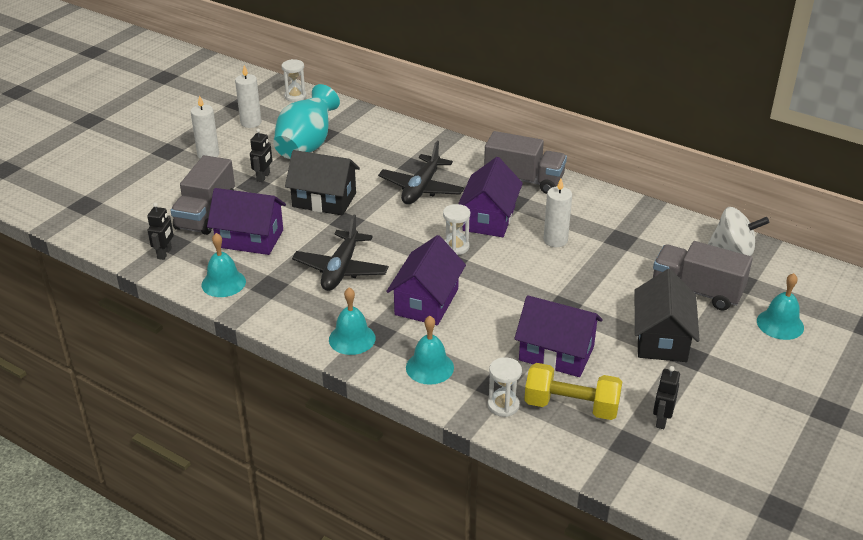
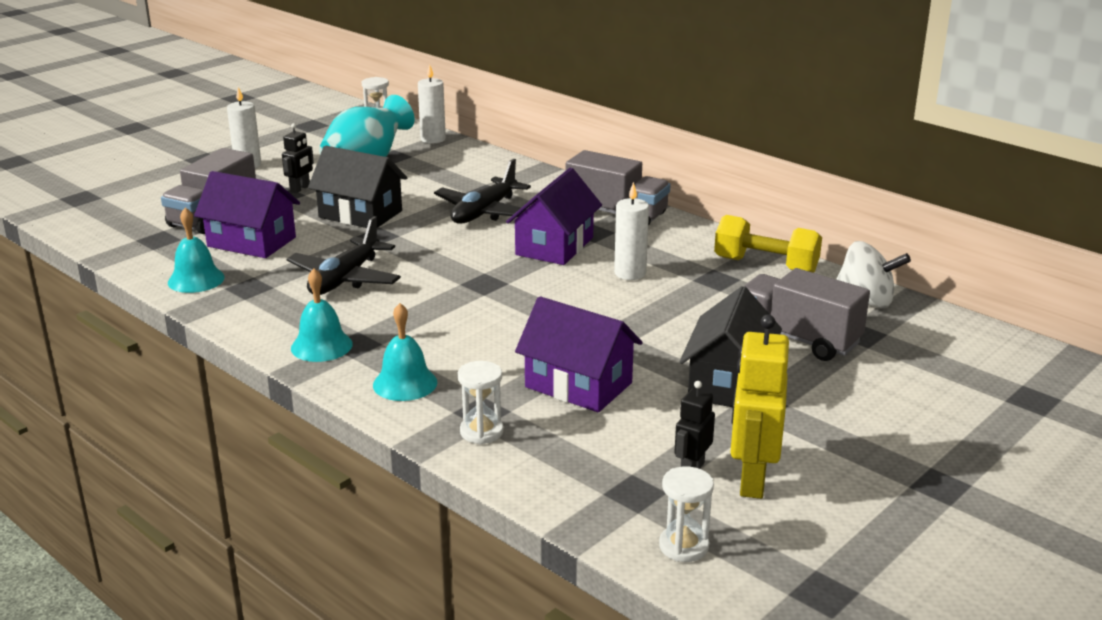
camera: 10 degrees right, 10 degrees down
(164, 253) = (144, 247): black robot -> none
(251, 122) = (313, 141): white candle -> white candle (433, 139)
(426, 302) = (435, 318): purple house -> none
(456, 247) = (499, 269): white hourglass -> white hourglass (683, 546)
(571, 406) = (573, 442): yellow dumbbell -> yellow dumbbell (765, 265)
(705, 424) = (752, 480): none -> yellow robot
(780, 324) = (902, 383): turquoise bell -> none

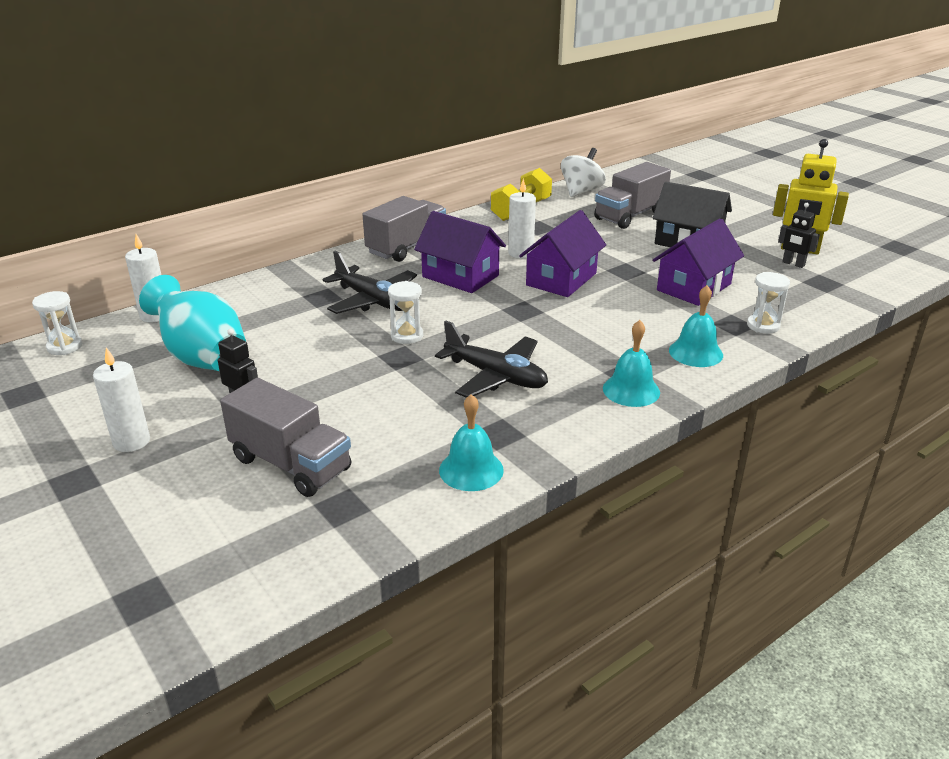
camera: 80 degrees left, 5 degrees up
(251, 242) = (382, 433): purple house -> purple house (561, 279)
(360, 214) = (341, 364): black house -> none
(683, 546) = (874, 275): white hourglass -> white hourglass (407, 336)

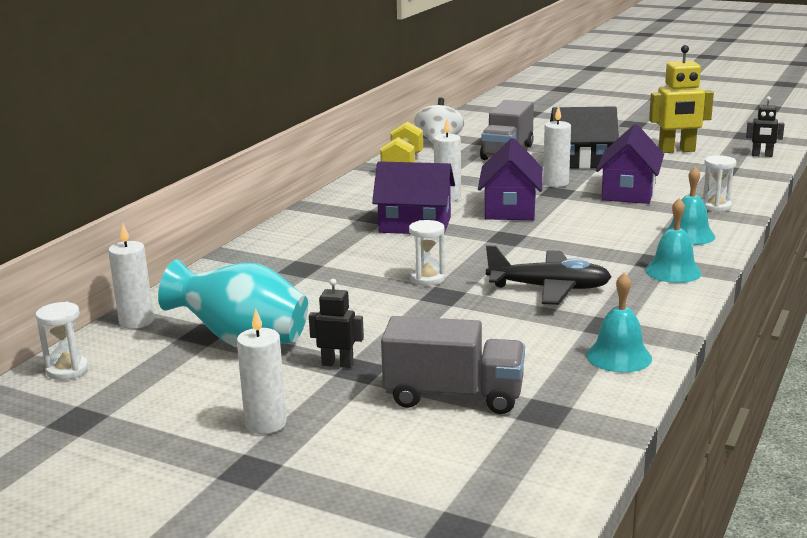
camera: 25 degrees left, 10 degrees down
(372, 300) = (356, 260): black plane -> none
(406, 247) = (330, 213): grey truck -> none
(635, 260) = (555, 183): none -> white candle
(793, 264) = (684, 161): black robot -> black robot (762, 155)

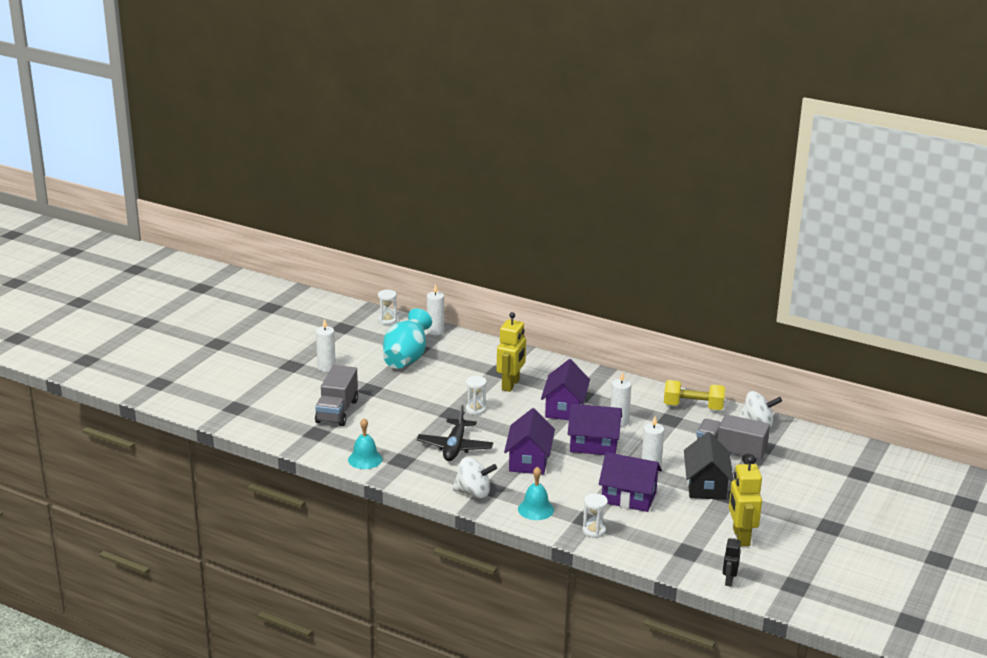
camera: 90 degrees right, 5 degrees up
(337, 364) = (377, 383): black robot -> none
(346, 258) = (511, 385): none -> yellow robot
(566, 241) = (529, 460): none -> purple house
(673, 271) = (473, 493): turquoise bell -> white spinning top

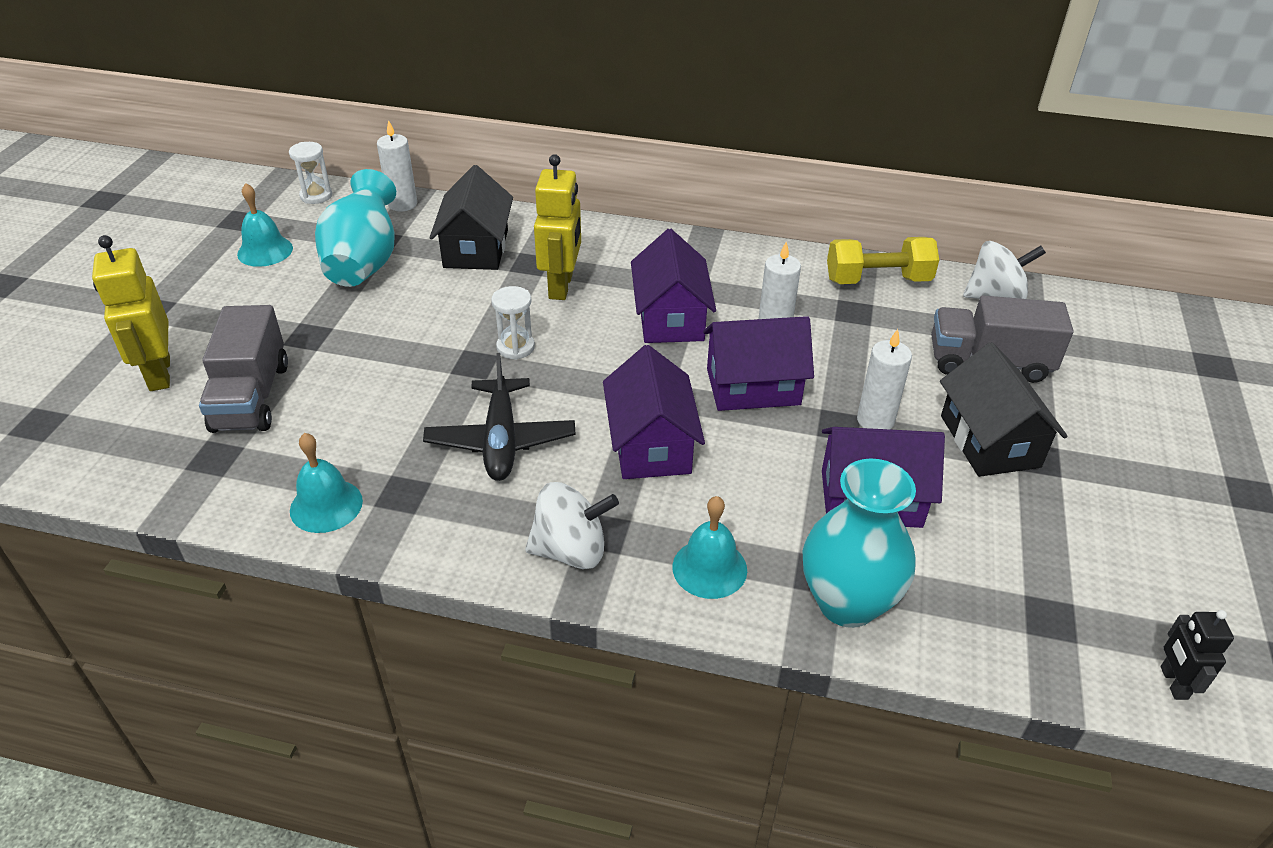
camera: 15 degrees left, 15 degrees up
(326, 367) = (218, 303): white candle -> none
(354, 345) = (265, 251): none -> turquoise bell
(470, 360) = (476, 248): none -> black house
(594, 531) = (847, 603): white hourglass -> turquoise vase
(740, 537) = (1122, 555): yellow robot -> yellow robot (159, 374)

